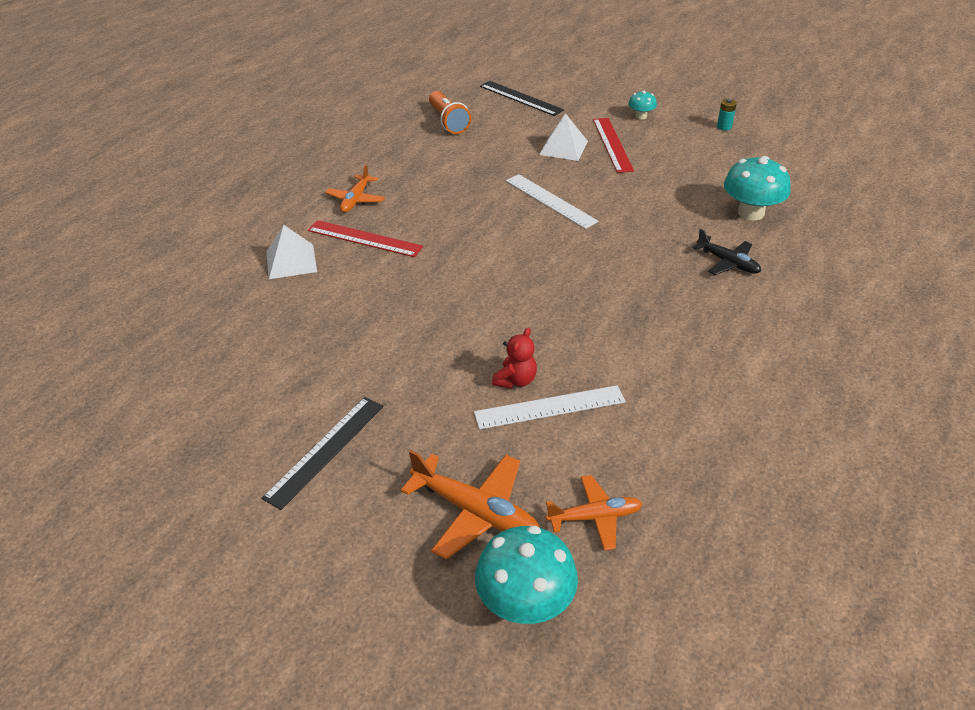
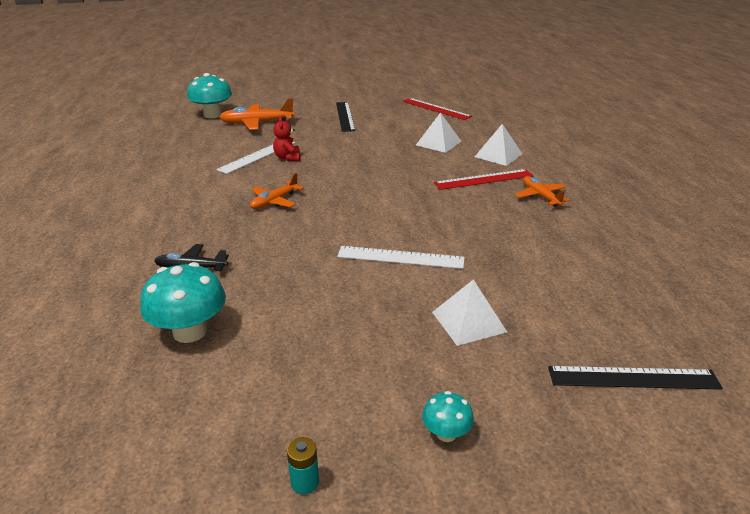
camera: 140 degrees right, 10 degrees down
(311, 313) = (438, 143): none -> white pyramid
(448, 122) = (628, 295): orange flashlight -> none
(595, 517) = (201, 136): orange plane -> orange plane (274, 201)
(612, 144) = (423, 355): red ruler -> red ruler (436, 109)

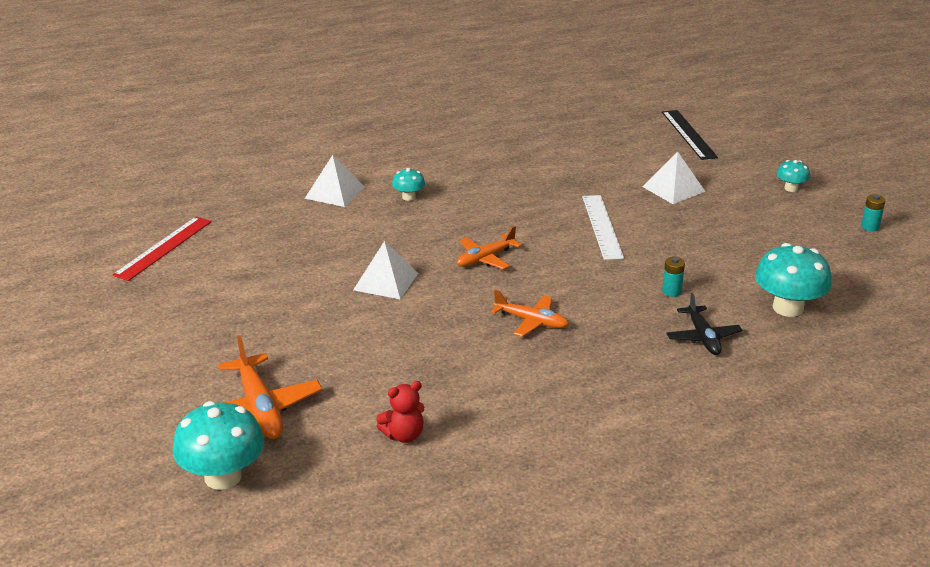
camera: 105 degrees left, 0 degrees up
(257, 156) = (399, 371): white ruler -> none
(268, 270) = (671, 291): none -> turquoise battery
(288, 158) = (397, 342): red teddy bear -> red teddy bear (403, 435)
(345, 116) = (209, 324): black ruler -> none
(438, 143) = (305, 233): white pyramid -> white pyramid (385, 281)
(484, 179) = (408, 197): red ruler -> turquoise mushroom
(540, 196) = (437, 166): orange plane -> orange plane (485, 258)

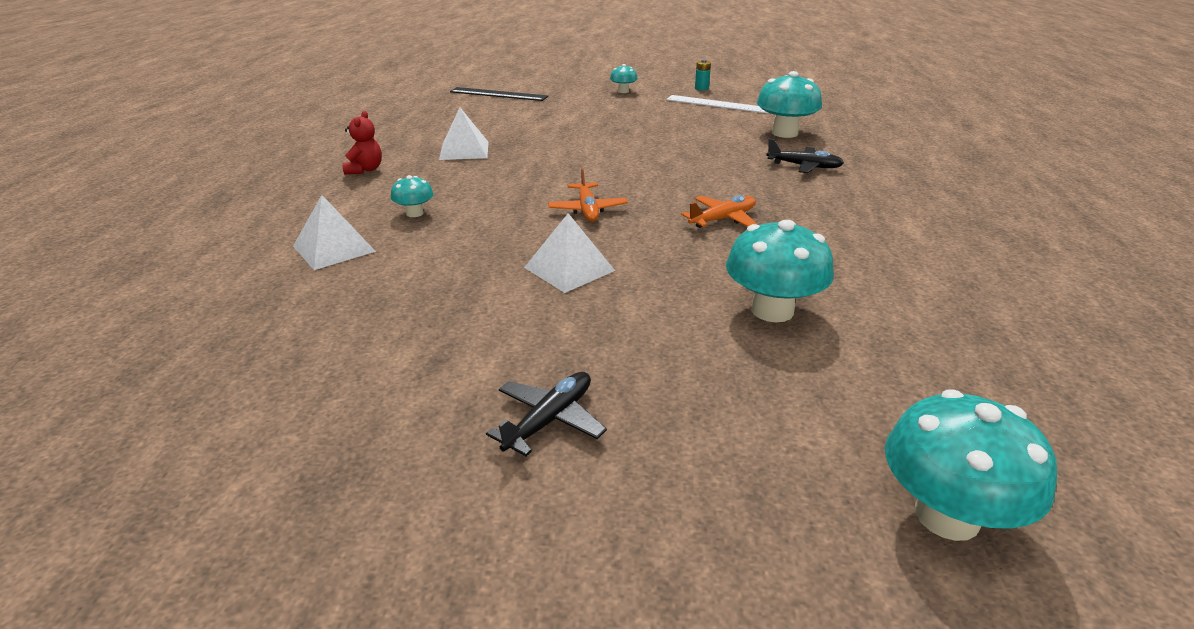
camera: 60 degrees left, 0 degrees up
(163, 248) = (256, 417): red ruler -> none
(218, 329) = (549, 420): none -> black plane
(259, 408) = (784, 433): orange plane -> none
(400, 376) = (772, 310): none -> turquoise mushroom
(403, 435) = (894, 339): red teddy bear -> red teddy bear (365, 170)
(602, 226) = (595, 153): white ruler -> white ruler (718, 104)
(671, 291) = (726, 158): turquoise battery -> none
(673, 189) = (572, 118): white pyramid -> white pyramid (464, 150)

